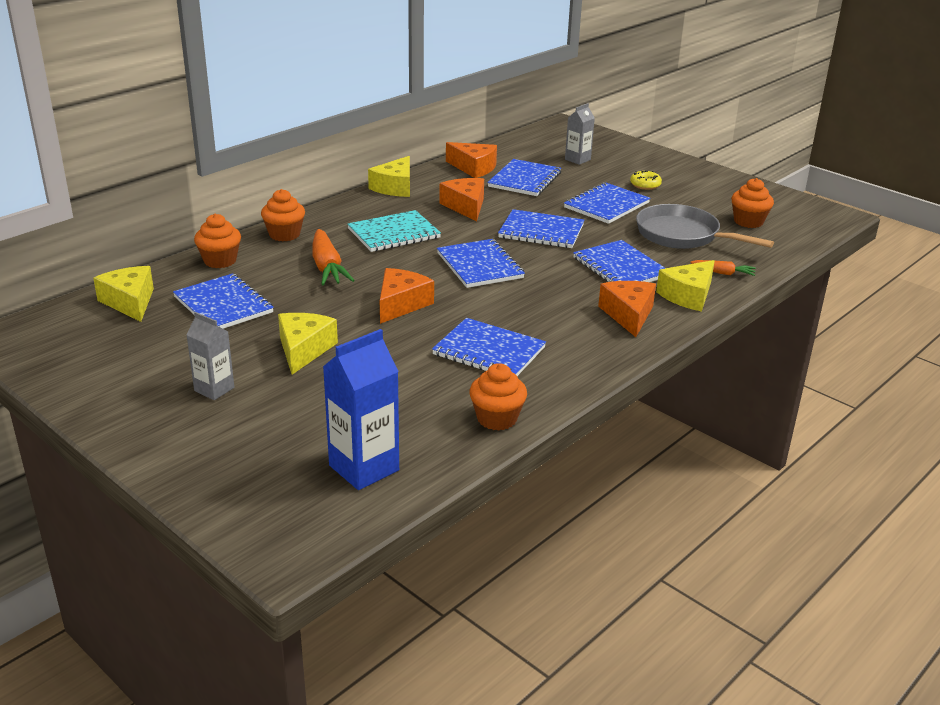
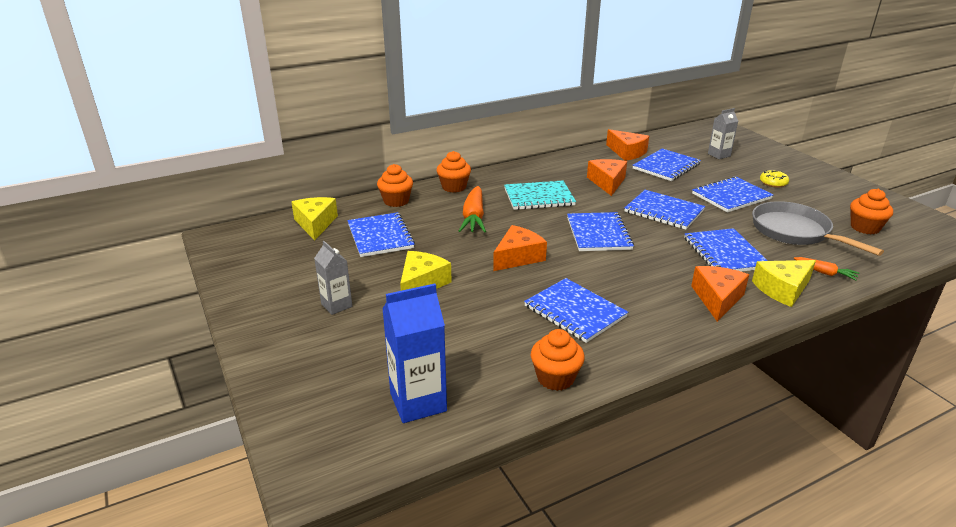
camera: 20 degrees right, 0 degrees up
(395, 187) = (556, 160): yellow cheese -> none

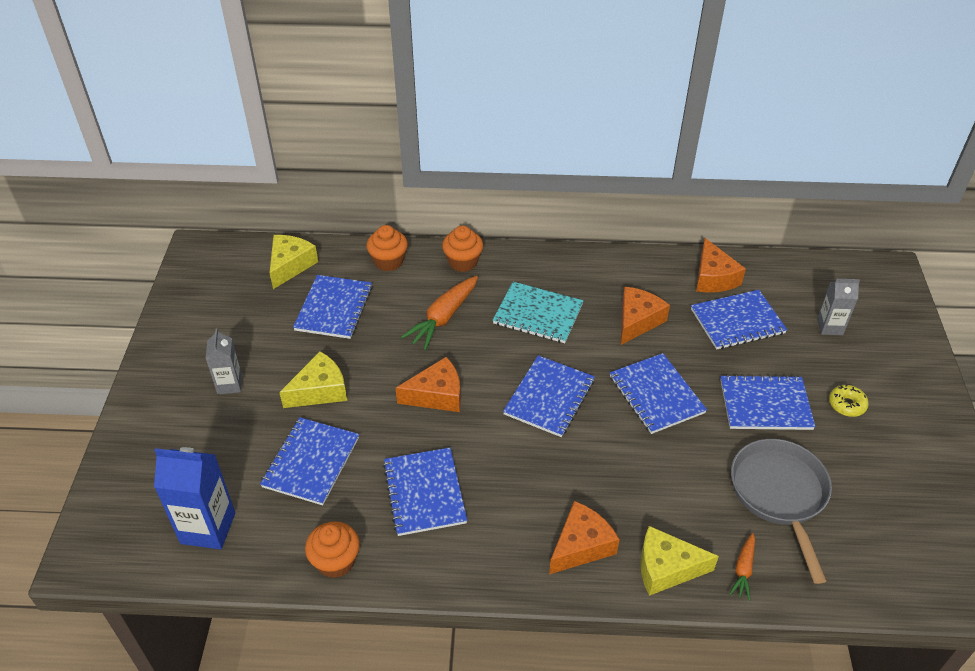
camera: 30 degrees right, 15 degrees up
(725, 253) = (659, 488): blue notebook -> blue notebook (311, 462)
(825, 273) = (743, 570): orange carrot -> orange carrot turned 45 degrees clockwise
(865, 227) = (880, 528): orange cupcake -> none

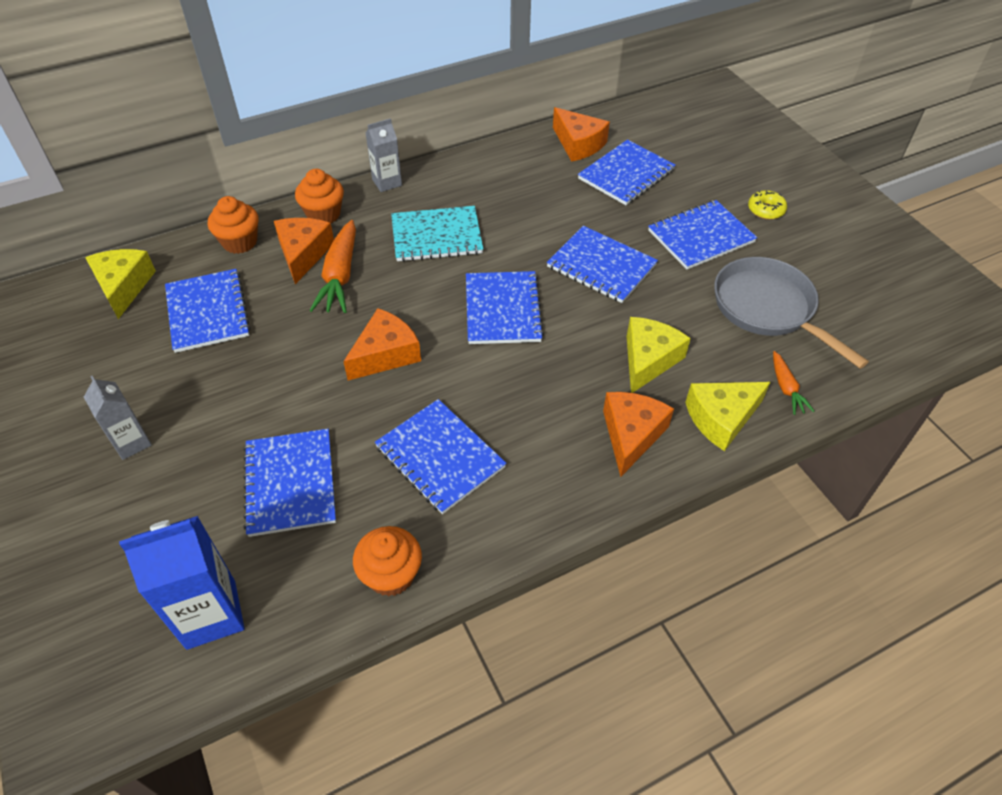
camera: 30 degrees left, 5 degrees up
(320, 390) = (249, 403): yellow cheese -> yellow cheese (648, 360)
(637, 321) = (537, 207): orange cheese -> orange cheese (303, 254)
(829, 327) = (705, 151): grey carton -> grey carton (387, 182)

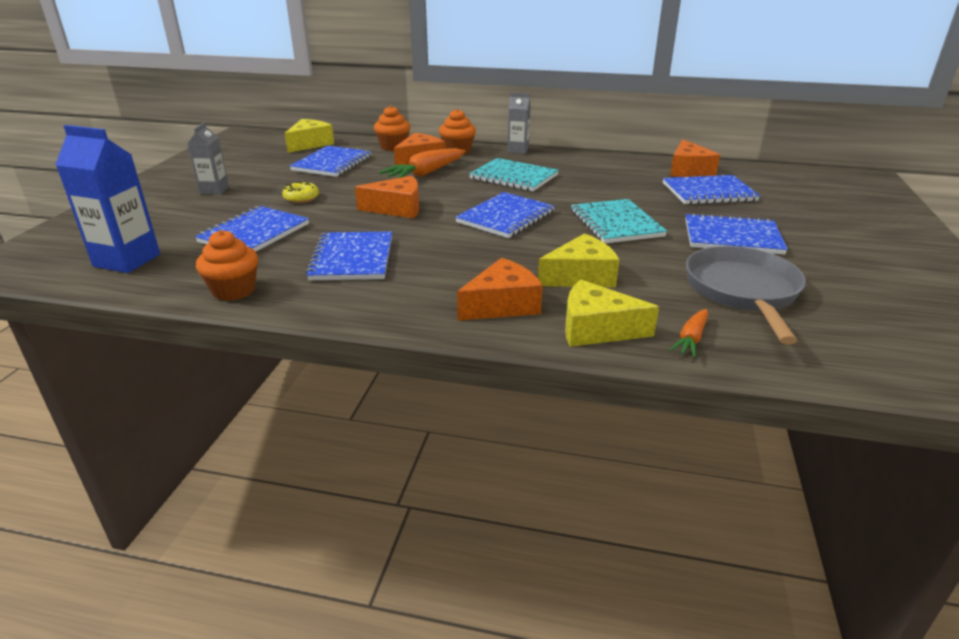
camera: 40 degrees right, 20 degrees down
(601, 266) = (616, 223): blue notebook -> turquoise notebook
(765, 210) = (824, 243): yellow donut -> yellow donut (301, 198)

